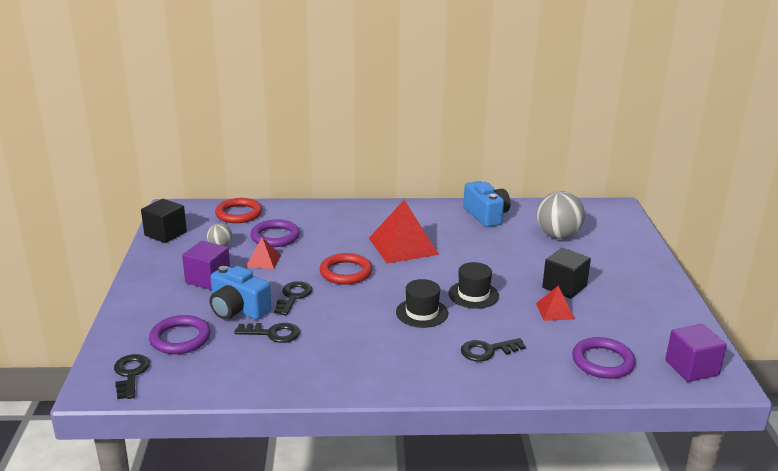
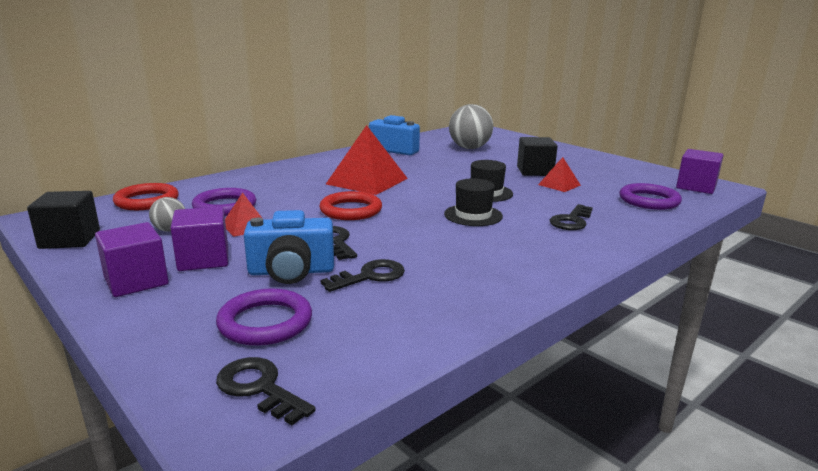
camera: 40 degrees left, 5 degrees down
(160, 281) = (136, 281): none -> purple cube

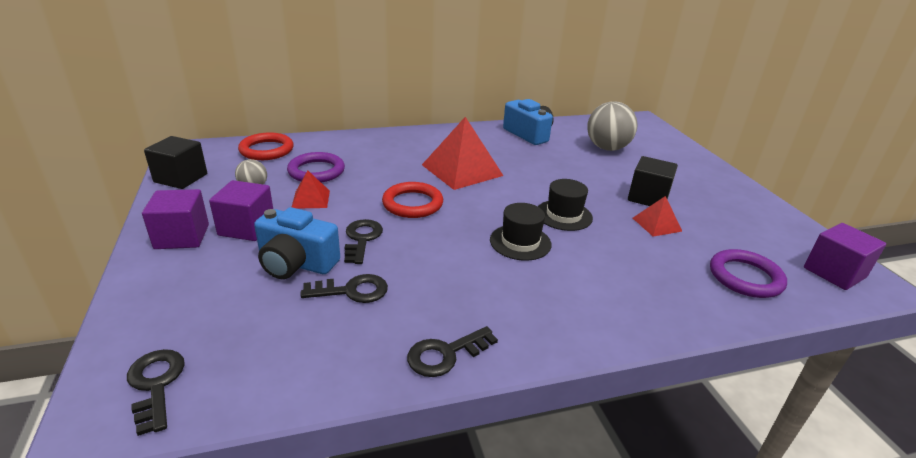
camera: 25 degrees right, 10 degrees up
(265, 322) = (225, 314): purple ring -> none
(571, 221) = (618, 280): black key -> black key (446, 354)

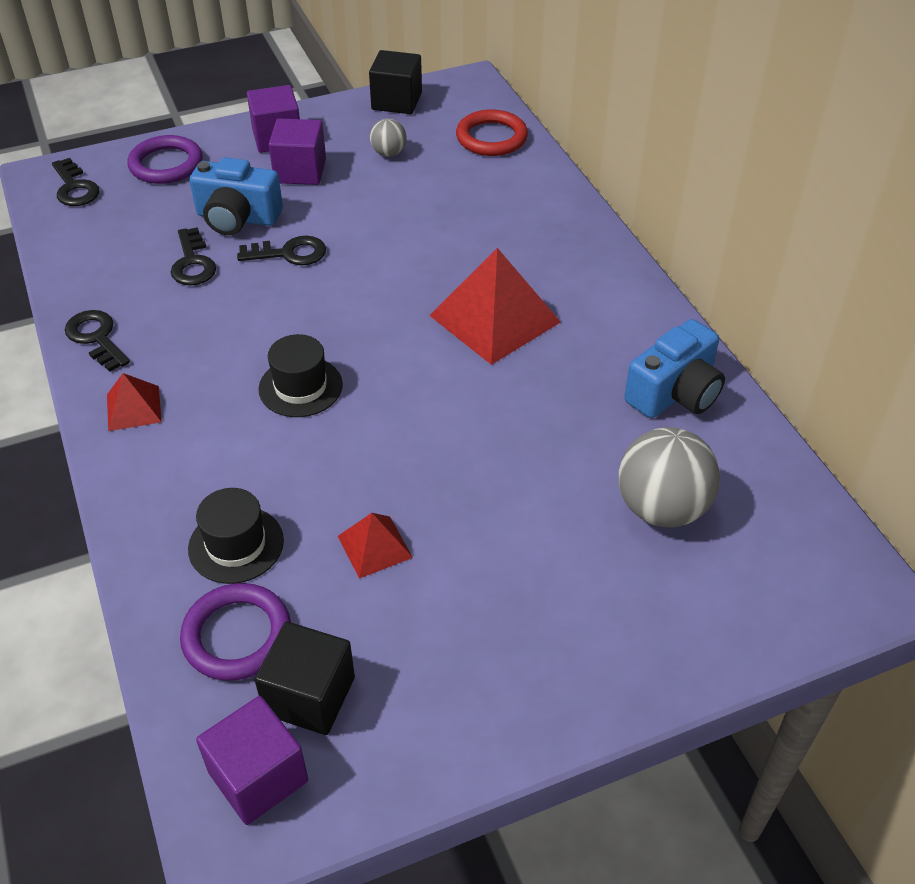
camera: 85 degrees right, 15 degrees up
(156, 385) = (75, 188): black key -> black key turned 90 degrees clockwise
(296, 263) = (237, 218): blue camera -> blue camera turned 90 degrees counterclockwise
(311, 199) = (371, 199): red pyramid -> red pyramid (133, 408)
(316, 171) = (445, 189): purple ring -> purple ring (166, 164)
(412, 204) = (380, 282): red ring -> none
(563, 215) = (381, 433): black hat -> black hat (236, 544)
(648, 198) = (465, 547): black cube -> black cube (309, 696)

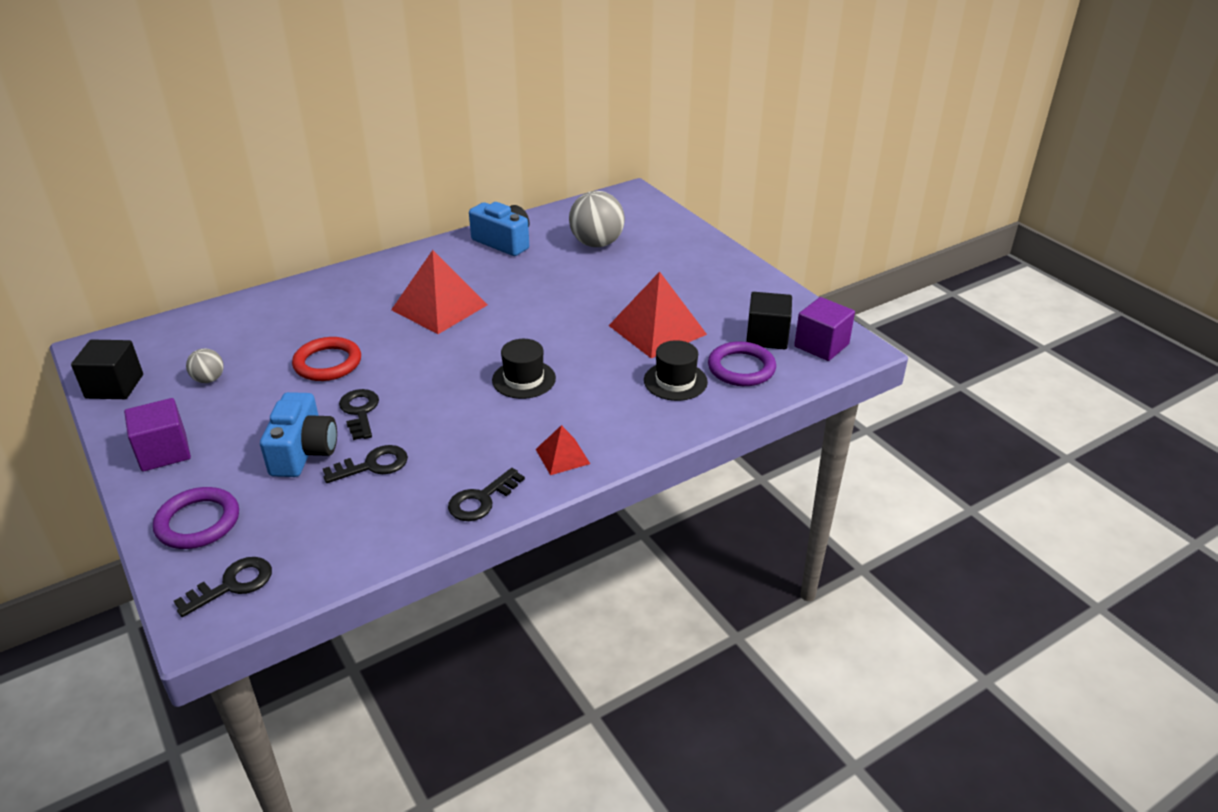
camera: 100 degrees left, 10 degrees down
(300, 171) = (229, 427): purple cube -> none
(374, 546) = (657, 330): red pyramid -> red pyramid, size x1.95
(491, 138) = (196, 328): red ring -> red ring (327, 363)

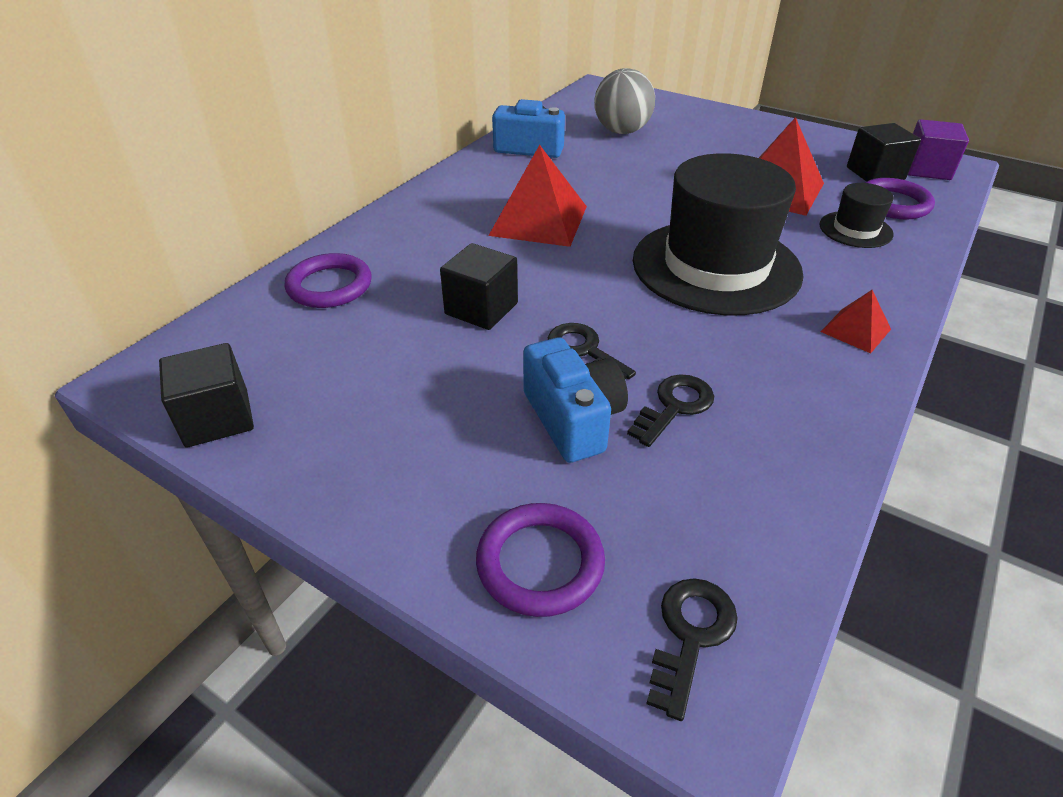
camera: 25 degrees left, 5 degrees up
(164, 452) = (384, 482): purple cube -> none
(209, 379) = (348, 370): grey ball -> none
(252, 319) = (329, 286): none -> purple ring
(327, 363) = (481, 309): red ring -> black cube
(481, 500) = (840, 404): black key -> none
(524, 379) = (716, 266): black hat -> black hat, size x2.21

